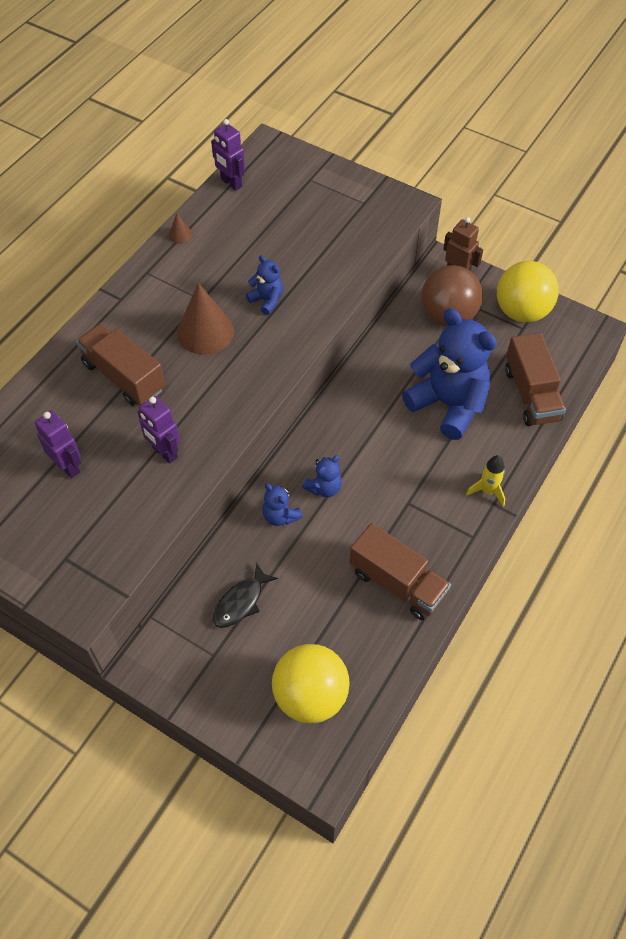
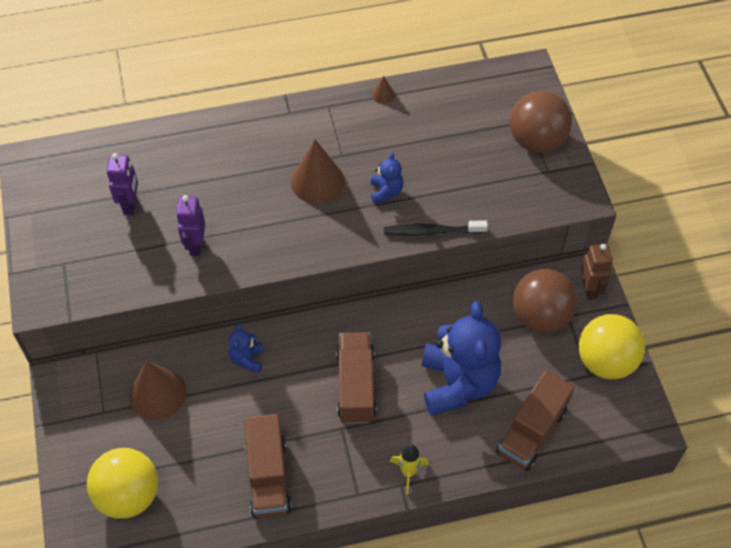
camera: 45 degrees right, 0 degrees up
(124, 376) = (230, 171): brown truck -> brown truck (356, 386)
(231, 183) = (465, 81): purple robot -> none
(241, 602) = (157, 393): black fish -> brown cone
(324, 488) = (298, 365): blue teddy bear -> none
(331, 188) = (536, 141): none -> brown ball
(334, 302) = (432, 231): none -> black toothbrush

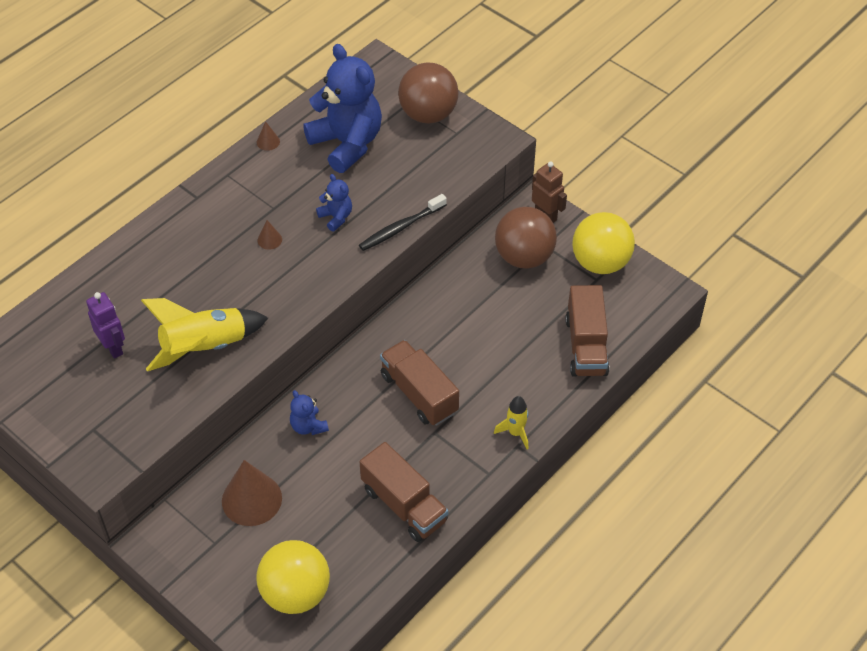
camera: 35 degrees left, 5 degrees down
(195, 245) = (204, 347): purple robot -> yellow rocket
(317, 181) = (269, 240): brown cone -> brown cone, size x0.44
(458, 383) = (500, 344): blue teddy bear -> blue teddy bear (347, 143)

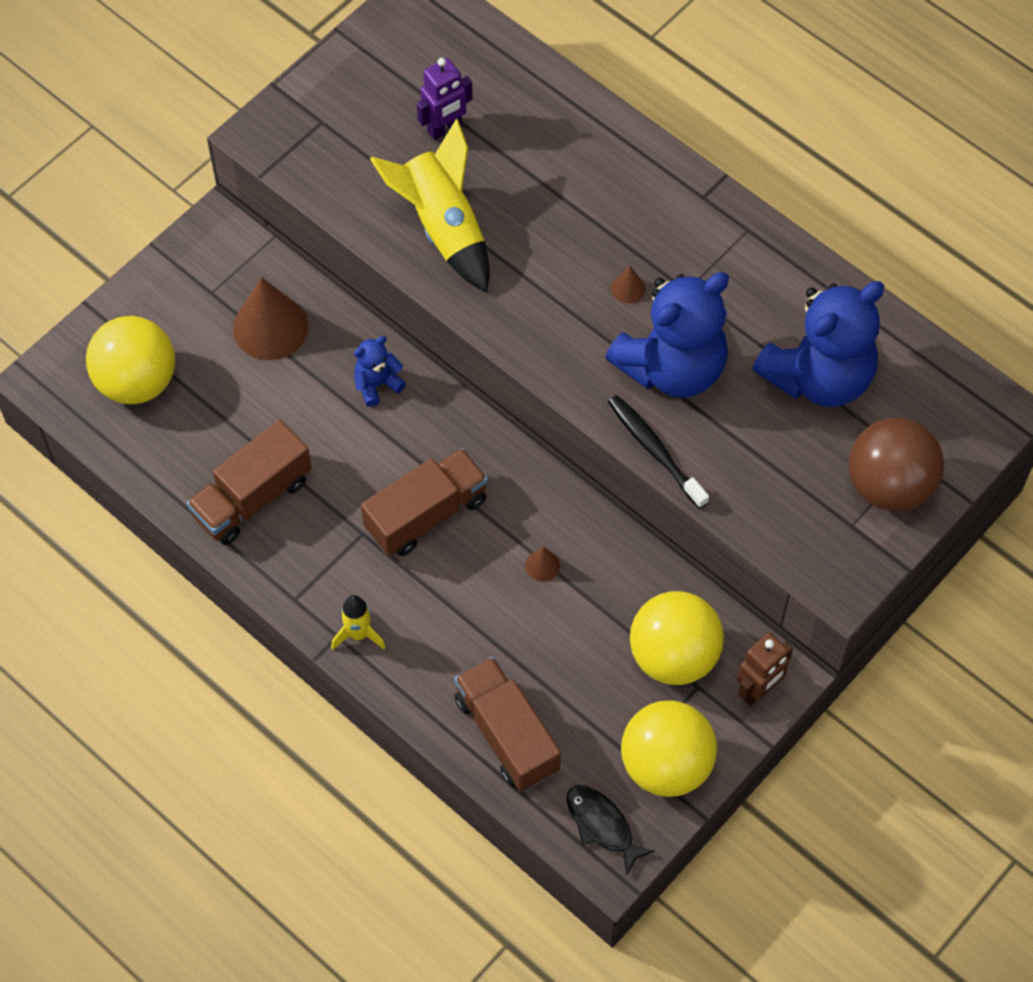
camera: 90 degrees right, 10 degrees up
(268, 142) = (816, 276): brown cone -> brown cone (542, 565)
(336, 217) = (672, 368): blue teddy bear -> blue teddy bear, size x2.24
(524, 257) = (673, 656): brown ball -> yellow ball
(586, 346) = (506, 734): brown truck -> brown truck turned 60 degrees clockwise
(645, 295) = (602, 825): none -> black fish

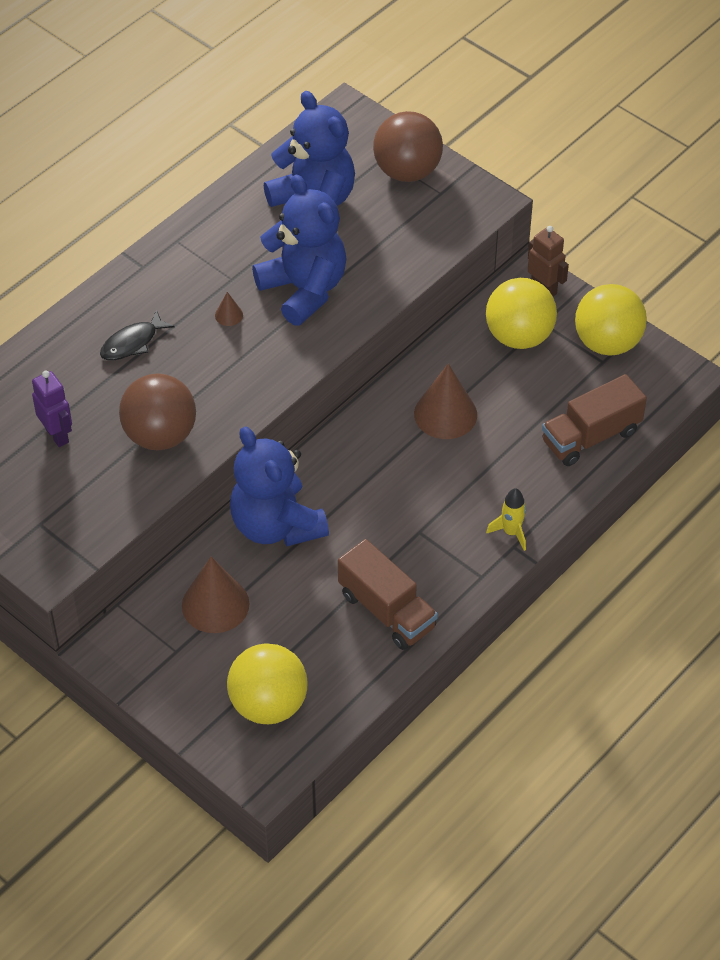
camera: 90 degrees left, 10 degrees down
(377, 384) = (276, 525): blue teddy bear -> blue teddy bear, size x2.24
(426, 514) = (401, 489): brown truck -> none
(443, 226) = (160, 435): yellow rocket -> brown ball
(542, 565) = (445, 414): brown cone -> brown cone, size x2.26
(602, 825) = (658, 380): black fish -> black fish (132, 343)
(654, 450) = (378, 301): black toothbrush -> none

